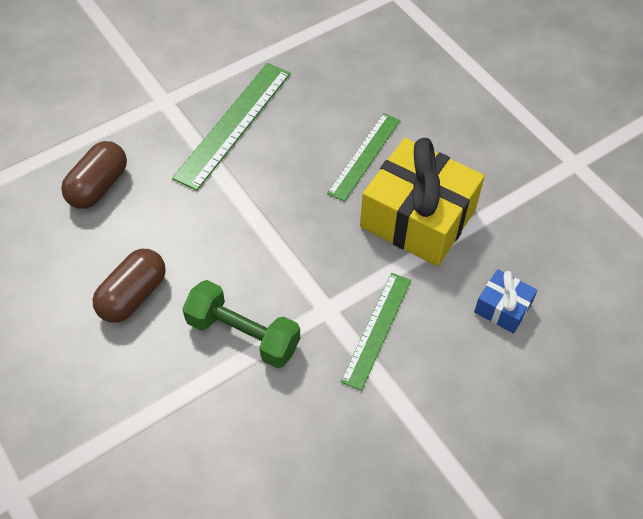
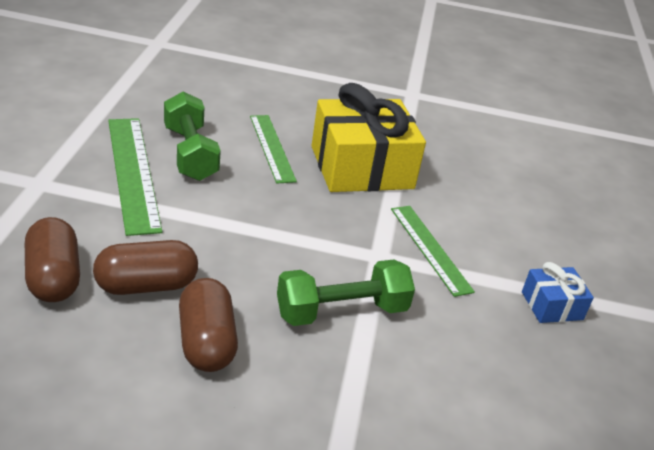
camera: 50 degrees left, 20 degrees down
(143, 228) = (146, 285): none -> brown capsule
(293, 128) = (190, 153): none -> green dumbbell
(502, 308) = (484, 191): blue gift -> blue gift (552, 306)

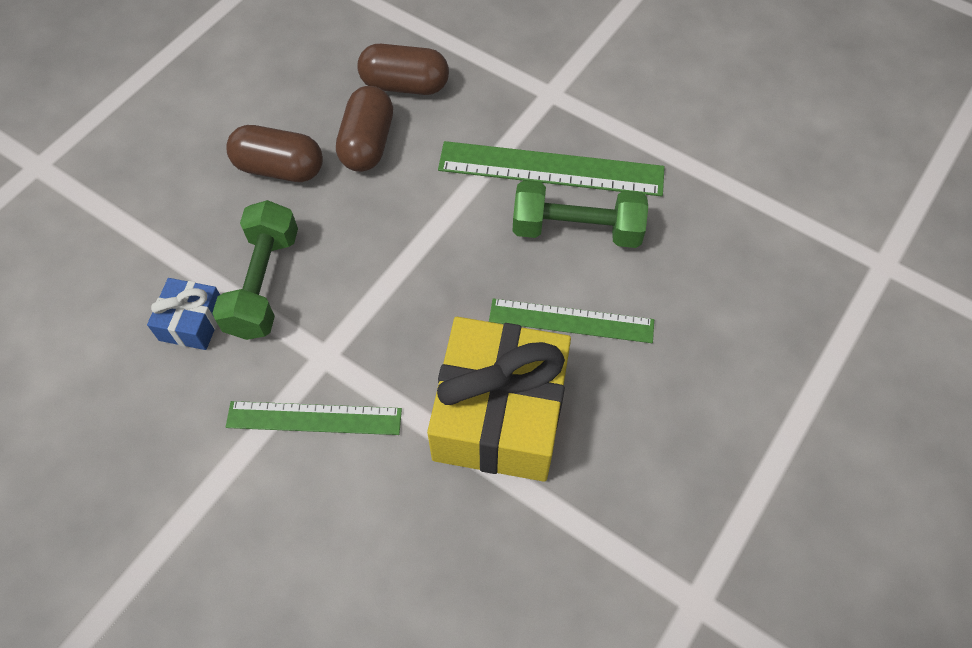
camera: 120 degrees right, 25 degrees up
(552, 306) = (164, 507): blue gift -> blue gift (192, 322)

